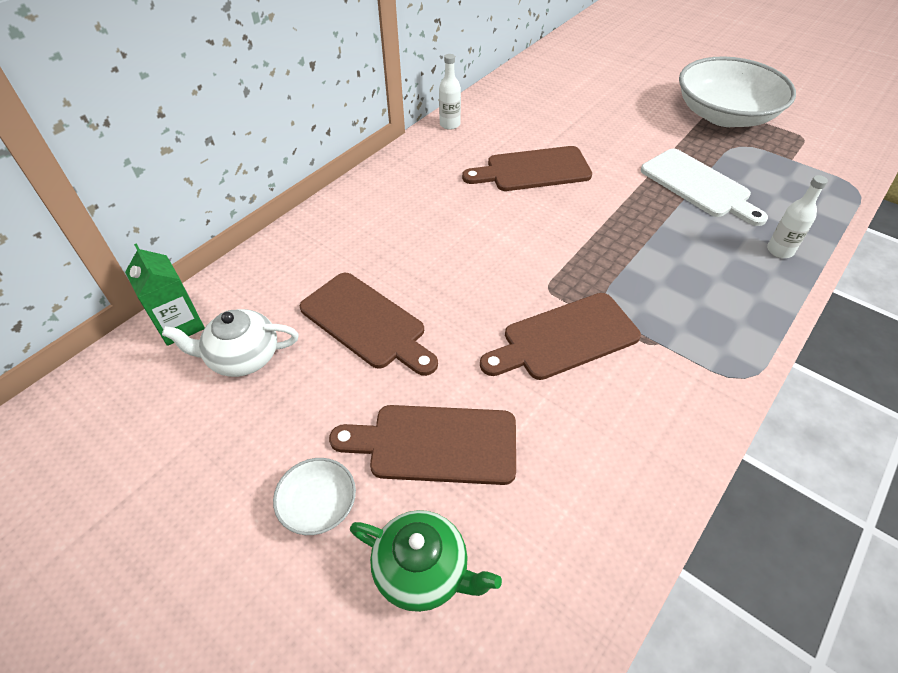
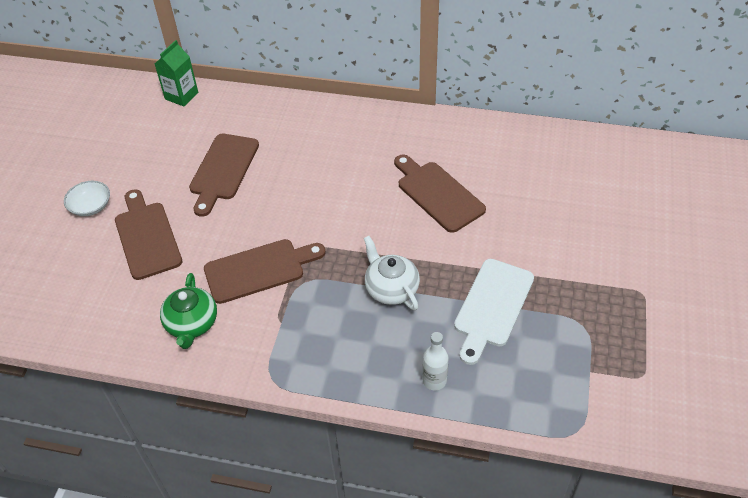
camera: 65 degrees right, 0 degrees up
(242, 357) = (171, 131): white teapot -> white teapot (391, 288)
(423, 570) = (69, 262): green teapot -> green teapot (192, 324)
(450, 124) = (464, 125): white bottle -> none
(565, 338) = (259, 269): brown cutting board -> brown cutting board turned 120 degrees clockwise
(724, 115) = (632, 303): white bowl -> none

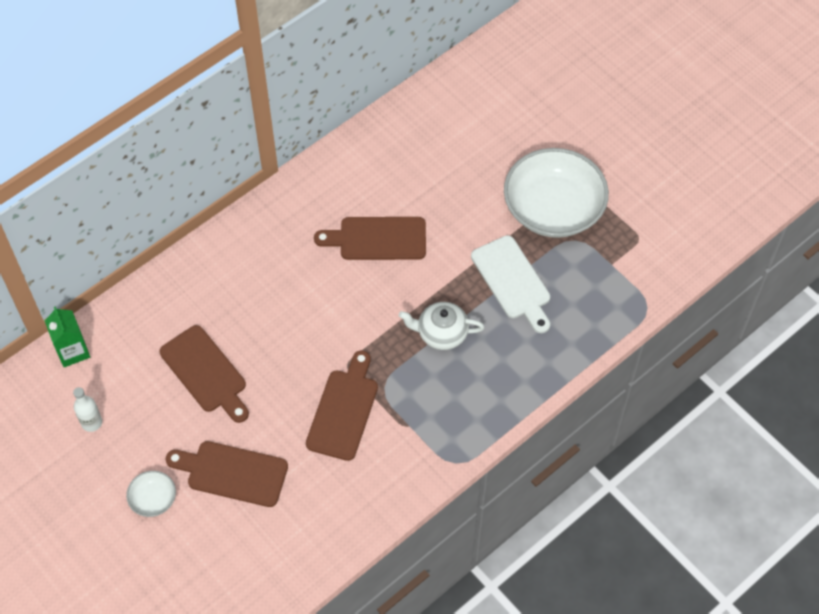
camera: 55 degrees left, 10 degrees up
(192, 324) = (357, 488): green teapot -> none
(434, 380) = (542, 360): white bottle -> white bottle (91, 422)
(597, 289) = (553, 208): none -> white bowl

